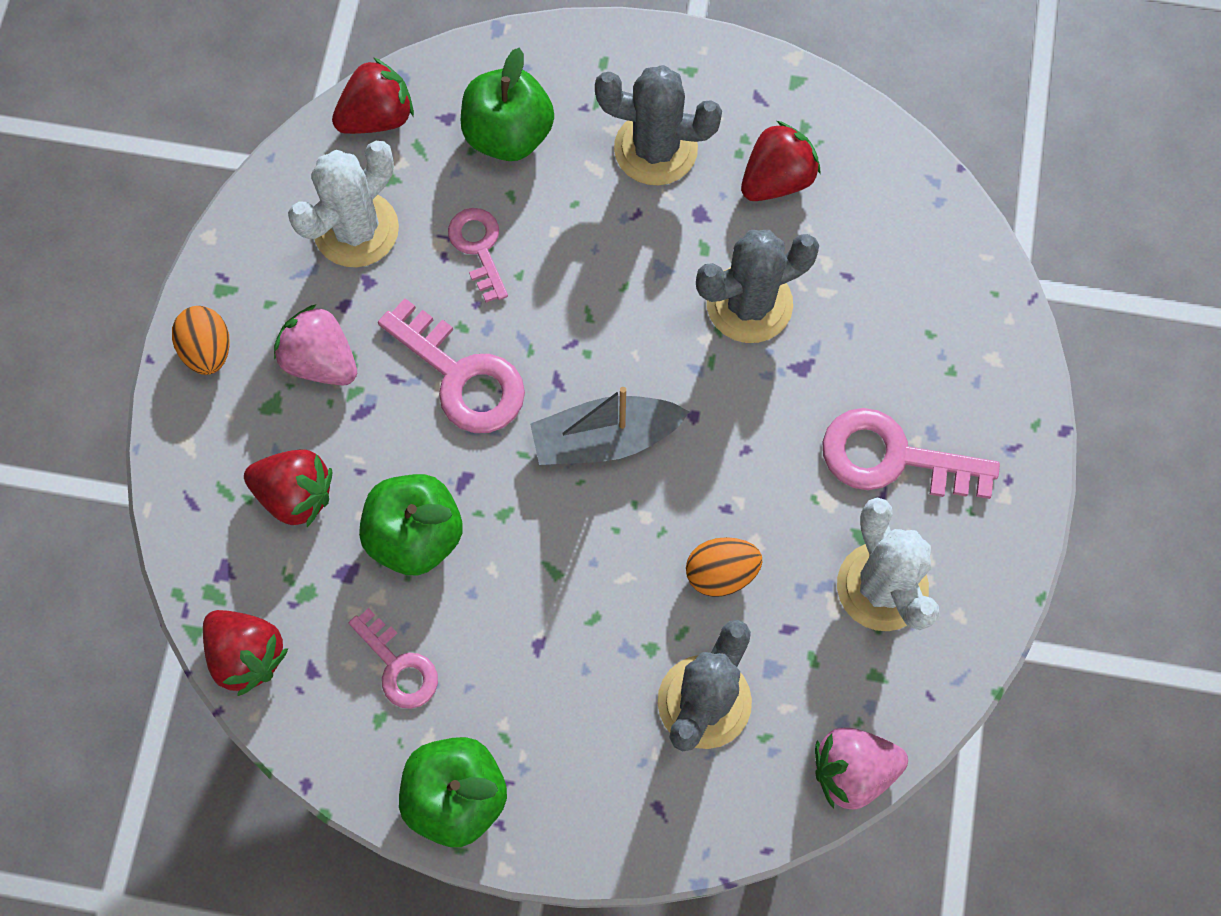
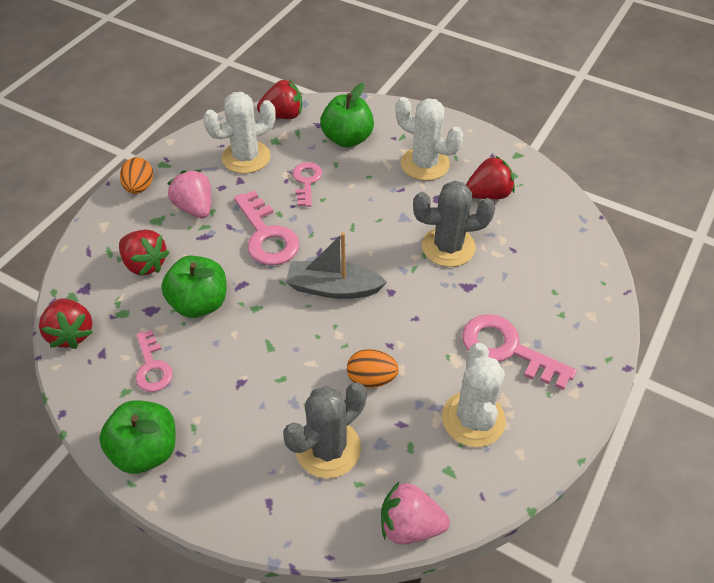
camera: 20 degrees right, 20 degrees down
(655, 149) = (425, 164): grey cactus -> white cactus

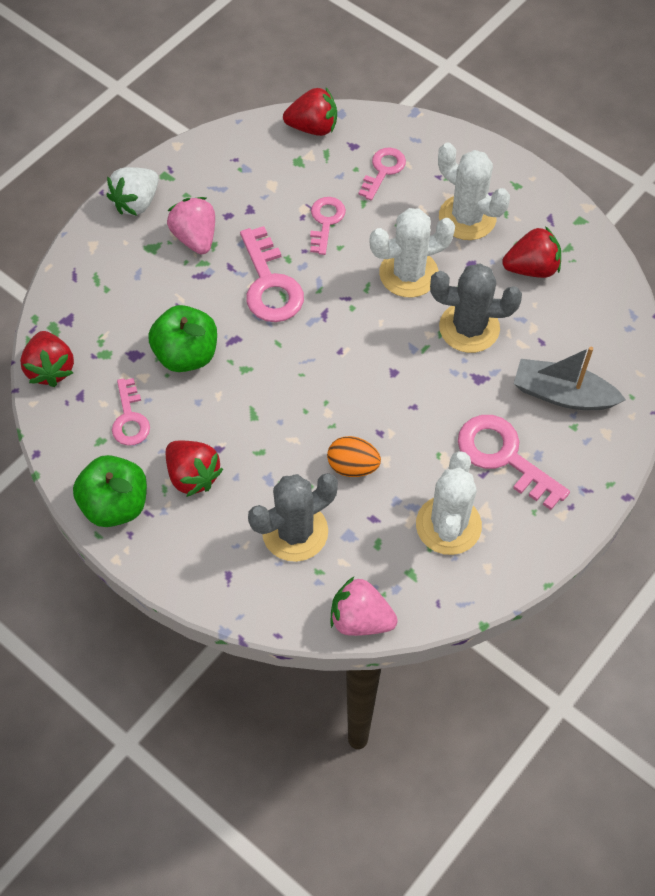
camera: 10 degrees right, 10 degrees up
(139, 187) = (136, 202): orange egg -> white strawberry
(145, 264) = (134, 300): red strawberry -> red strawberry (193, 476)
(246, 157) = (261, 179): white cactus -> white cactus (408, 274)
(333, 288) = (332, 358): grey boat -> grey boat (563, 394)
(347, 139) = (383, 170): green apple -> pink key

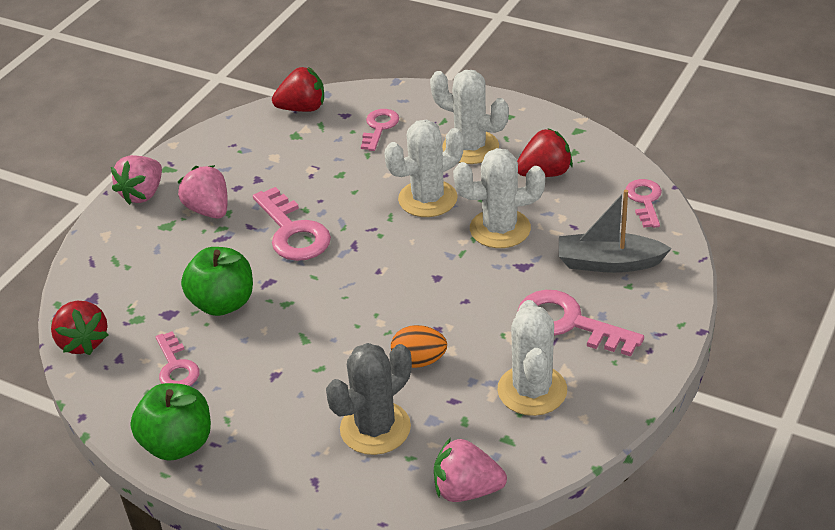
camera: 10 degrees left, 20 degrees down
(136, 202) = (143, 194): white strawberry -> pink strawberry
(193, 476) = (254, 402): red strawberry -> none
(325, 221) = (335, 175): pink key -> pink key (645, 200)
(469, 328) = (500, 229): grey cactus -> white cactus

